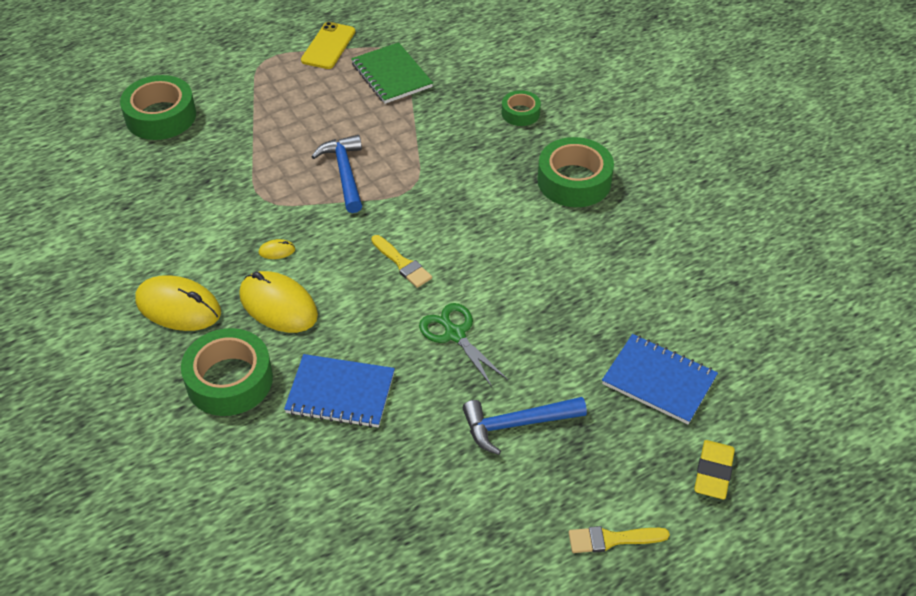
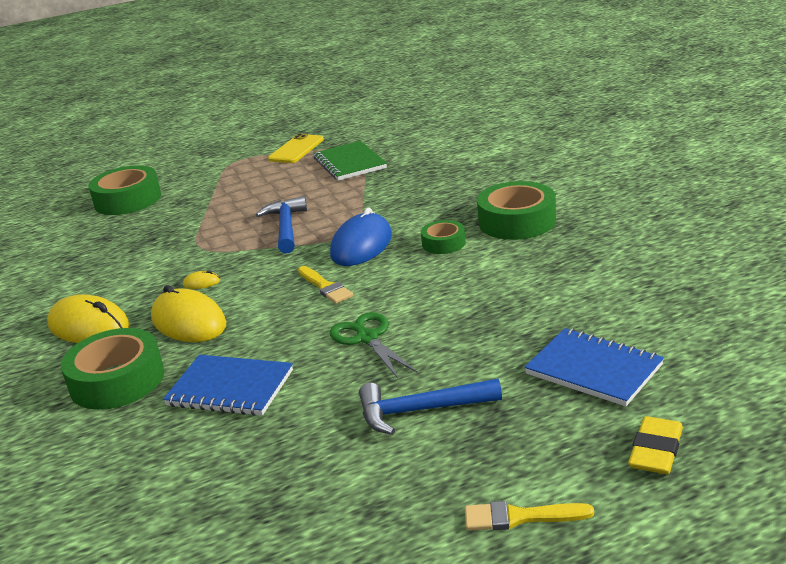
camera: 10 degrees right, 20 degrees down
(427, 206) = (361, 245): none -> blue mouse
(520, 113) = (470, 180): green tape -> green tape (443, 243)

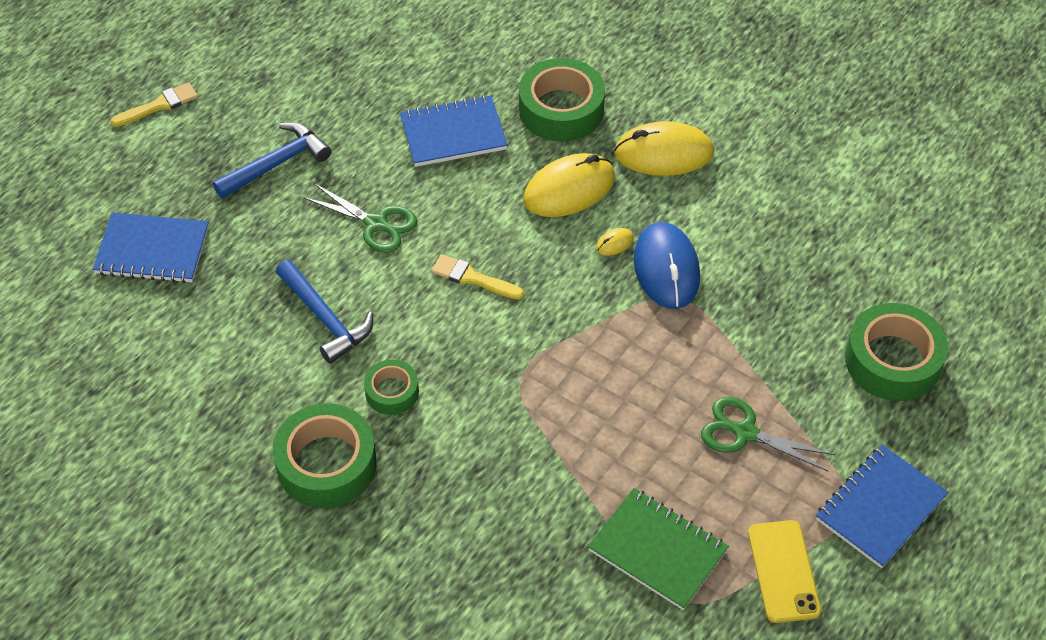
camera: 145 degrees right, 25 degrees up
(189, 322) = (569, 189): yellow mouse -> yellow mouse turned 45 degrees counterclockwise
(220, 158) = (880, 508): none -> blue notebook
(248, 190) = (744, 432): none -> green scissors
(286, 227) = (611, 366): blue hammer -> blue hammer (325, 318)
(361, 245) = (487, 359): blue mouse -> blue mouse (666, 268)
(655, 451) = (81, 185): yellow eraser -> none

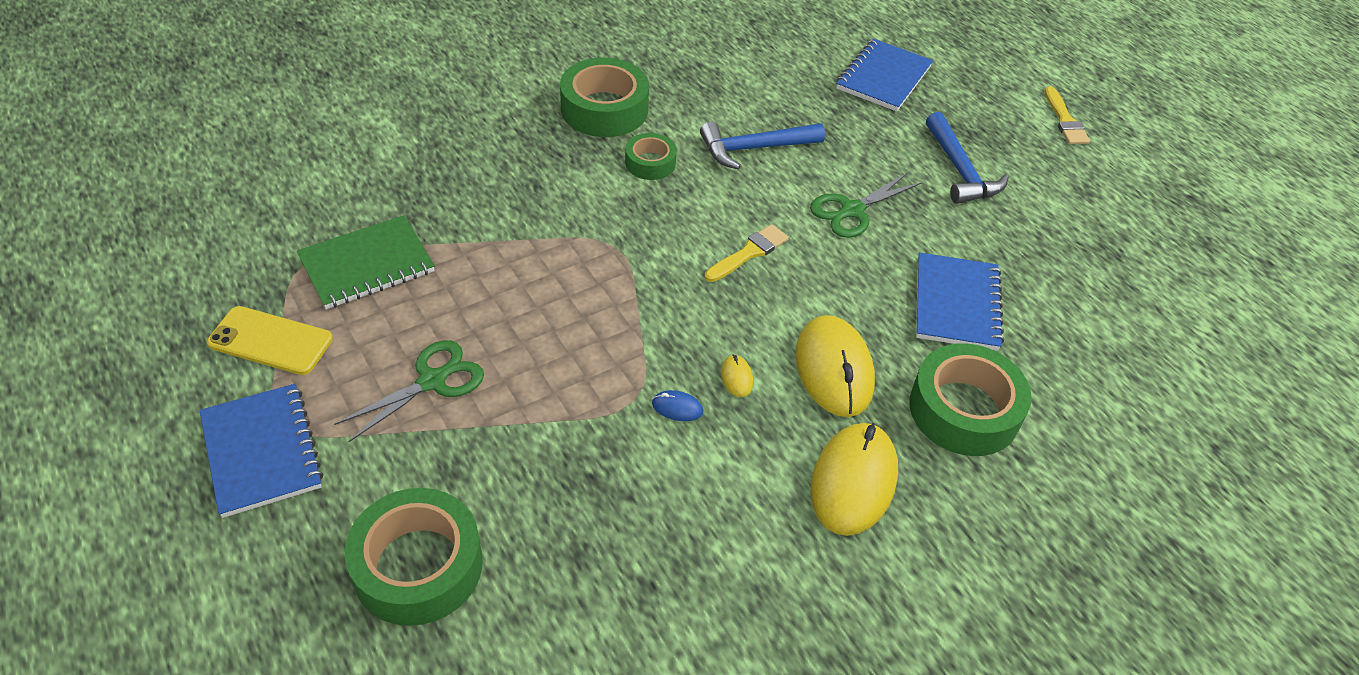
camera: 110 degrees right, 5 degrees down
(666, 268) = (677, 407): blue mouse -> blue mouse, size x0.41

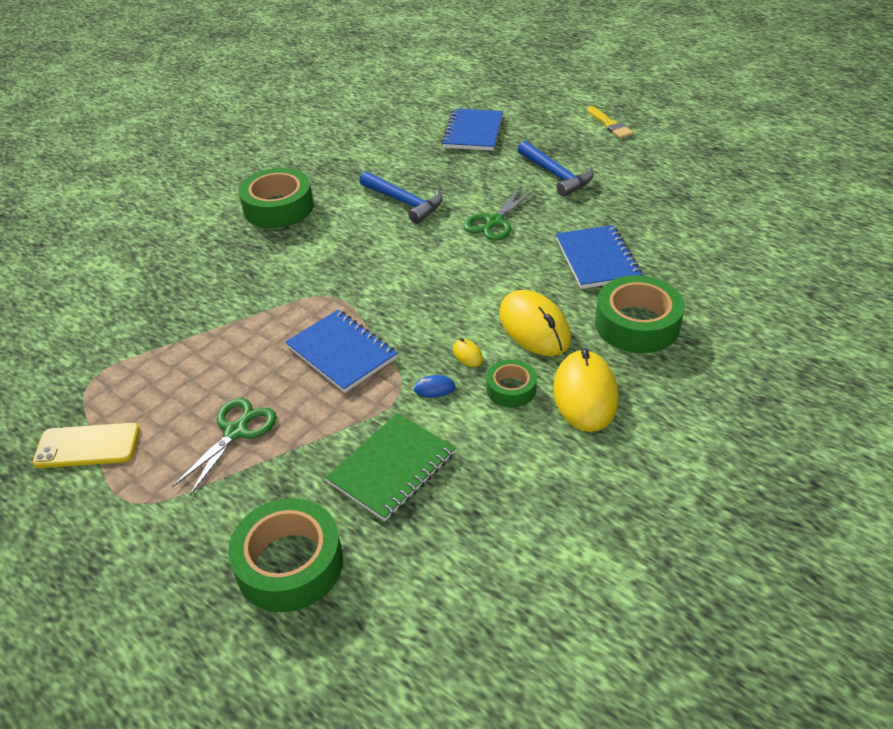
camera: 15 degrees left, 5 degrees down
(262, 451) = (119, 527): blue notebook -> blue notebook (342, 353)
(367, 265) = (142, 367): green notebook -> green notebook (392, 468)
(650, 163) = (331, 233): green tape -> green tape (511, 389)
(749, 253) = (435, 270): yellow brush -> none
(754, 148) = (404, 202): blue hammer -> blue hammer turned 105 degrees counterclockwise

